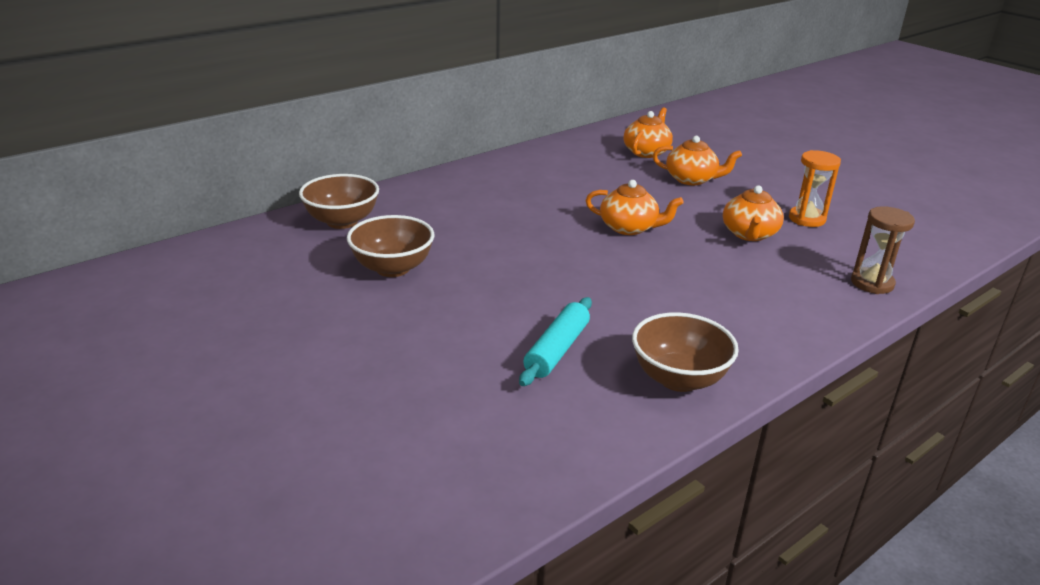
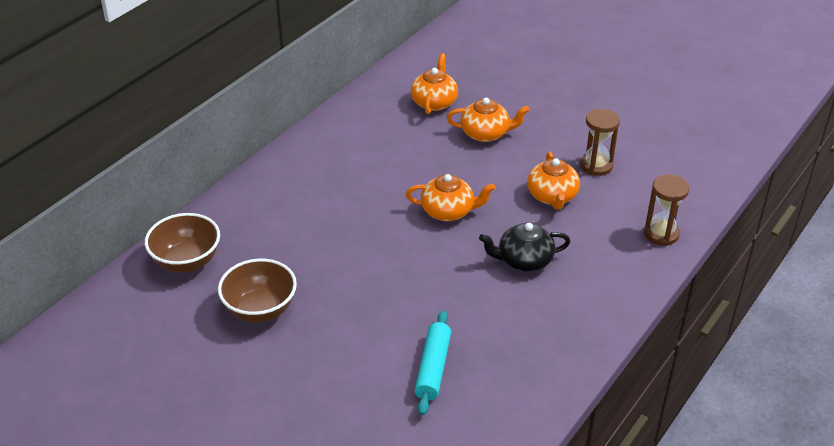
camera: 15 degrees left, 10 degrees up
(679, 379) = (535, 374): brown bowl -> none
(699, 278) = (524, 260): none -> black teapot
(807, 219) = (596, 166): orange hourglass -> brown hourglass

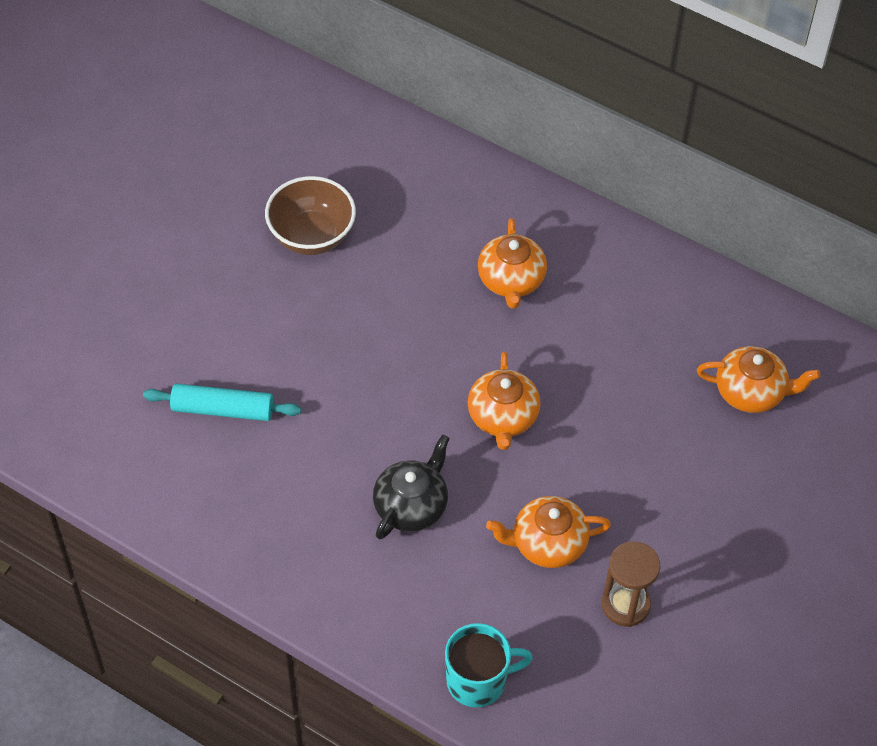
camera: 85 degrees right, 15 degrees up
(187, 261) = (387, 157): brown bowl -> none
(486, 133) = (683, 460): orange teapot -> orange teapot (511, 280)
(524, 260) = (411, 505): black teapot -> black teapot turned 45 degrees clockwise
(661, 234) = (478, 680): brown hourglass -> turquoise mug

